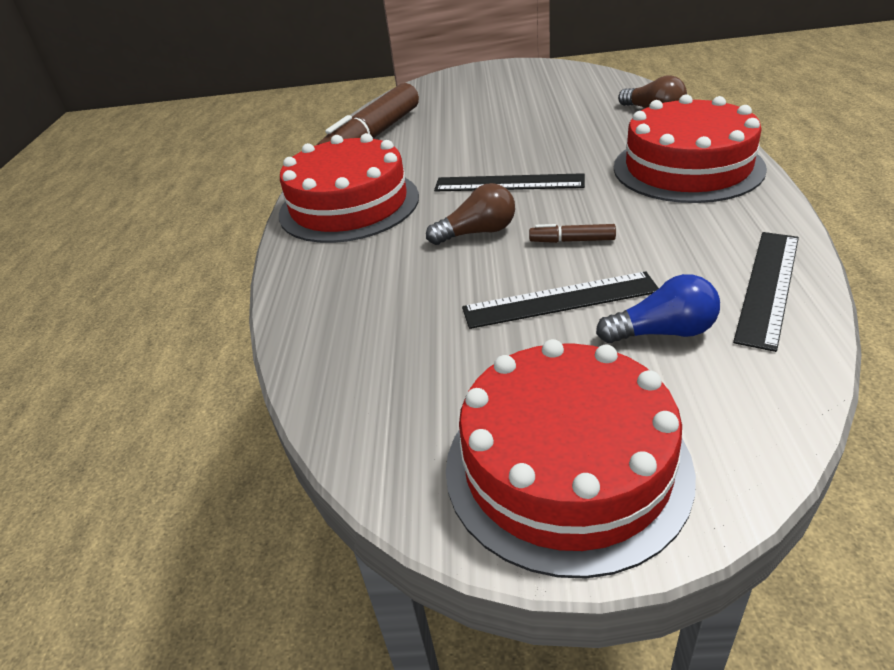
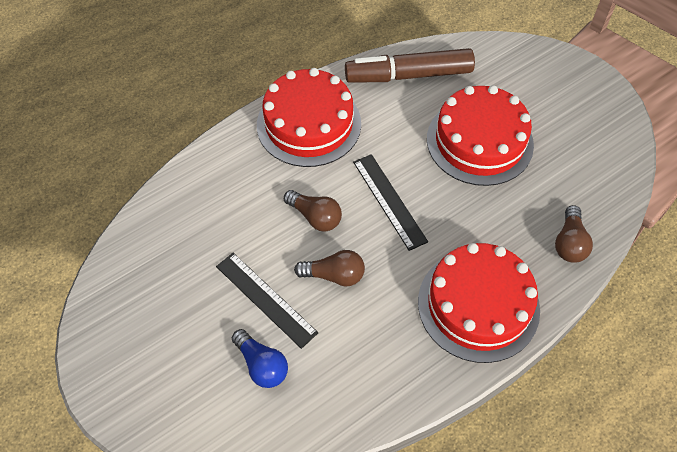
camera: 50 degrees right, 20 degrees up
(566, 467) = (136, 363): red cake -> red cake (479, 141)
(572, 241) = (334, 275): brown marker -> brown light bulb
(769, 286) = (338, 407): black ruler -> none

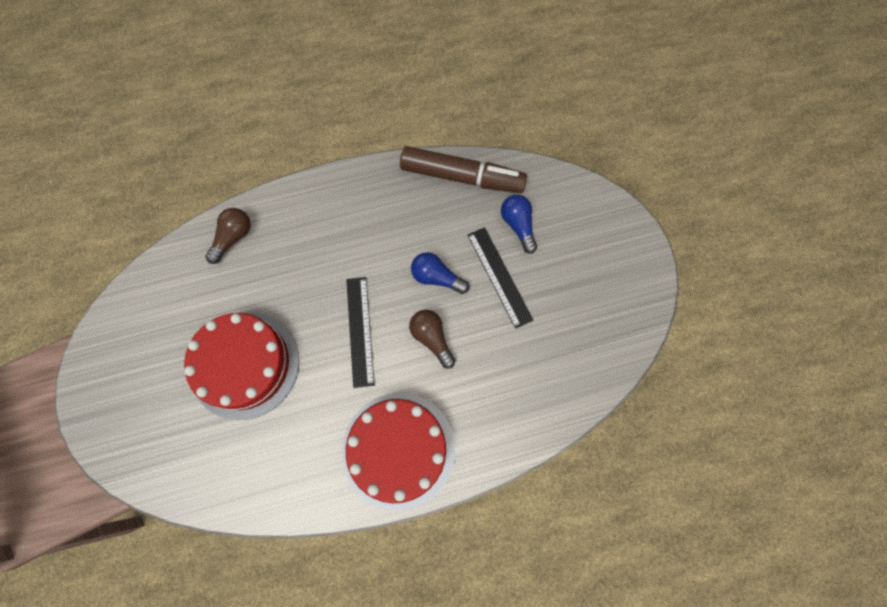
camera: 160 degrees left, 15 degrees up
(334, 275) = (436, 277): brown light bulb -> blue light bulb
(408, 75) = (268, 477): brown marker -> brown marker (462, 177)
(478, 305) = (335, 214): red cake -> none

